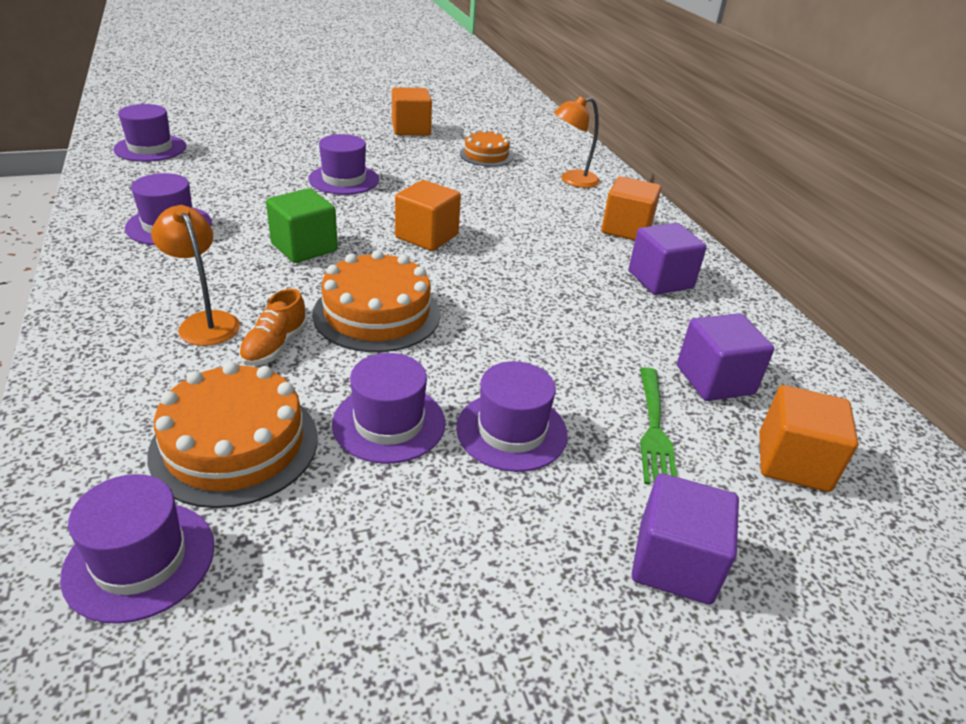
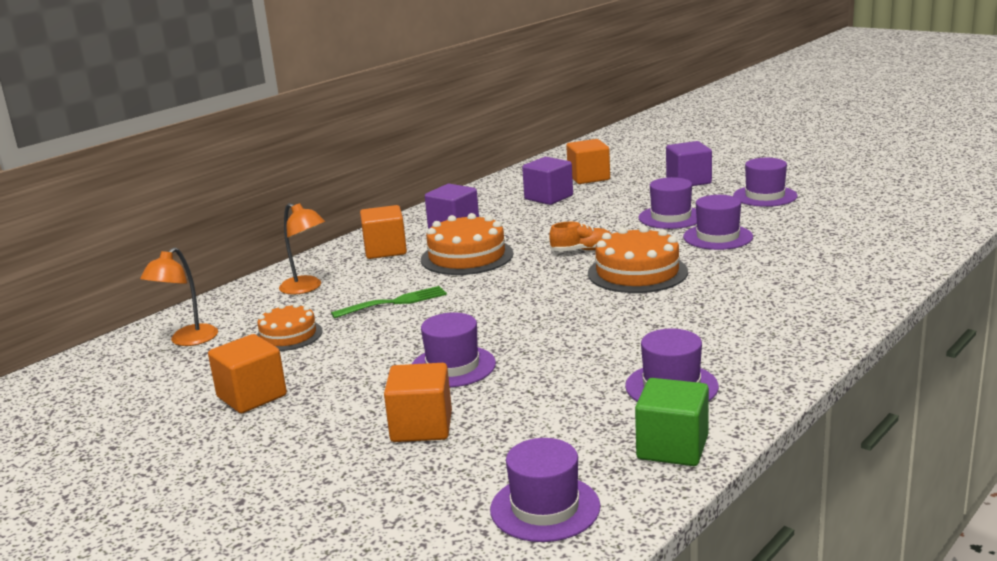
camera: 115 degrees left, 15 degrees down
(140, 560) = (879, 242): purple hat -> purple hat (765, 196)
(205, 322) = (743, 307): orange lamp -> orange lamp (188, 340)
(235, 445) = (799, 255): orange cake -> orange cake (467, 256)
(275, 346) = (721, 281): orange shoe -> orange shoe (582, 250)
(304, 247) = (603, 324): green cube -> green cube (672, 447)
(427, 236) = (509, 297): orange cube -> orange cube (421, 427)
(654, 429) = (614, 198): green fork -> green fork (394, 302)

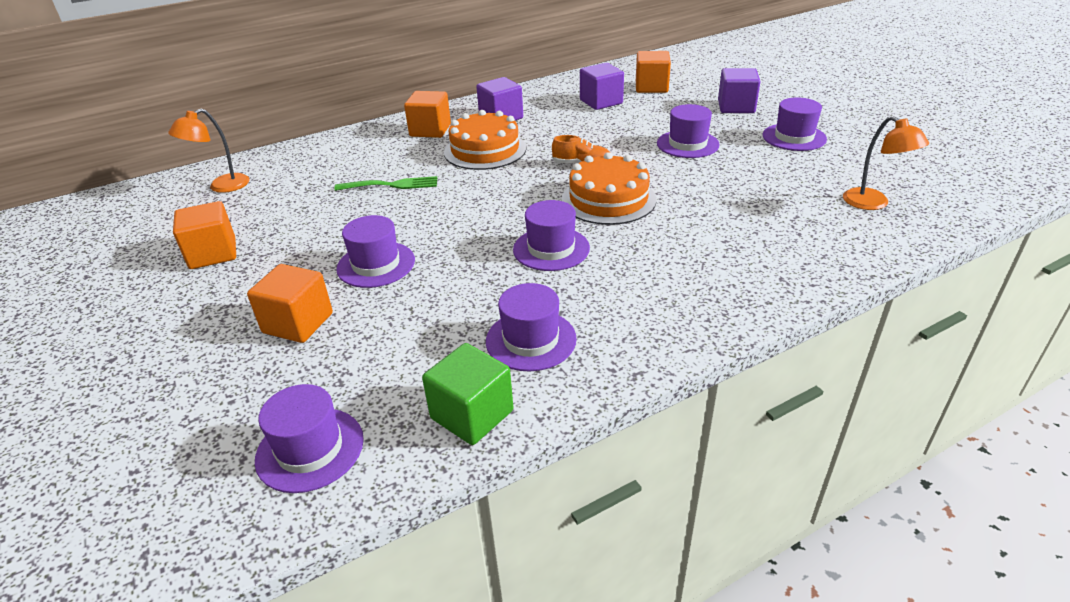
camera: 20 degrees right, 15 degrees up
(288, 335) = (290, 199): orange cake -> none
(306, 288) = (343, 155): orange lamp -> orange lamp (873, 203)
(717, 237) = (712, 175): purple hat -> purple hat (551, 249)

